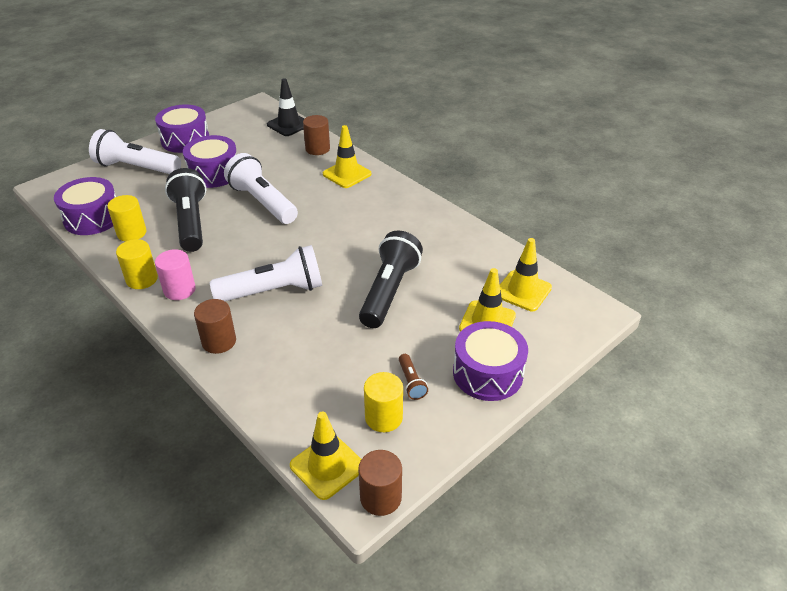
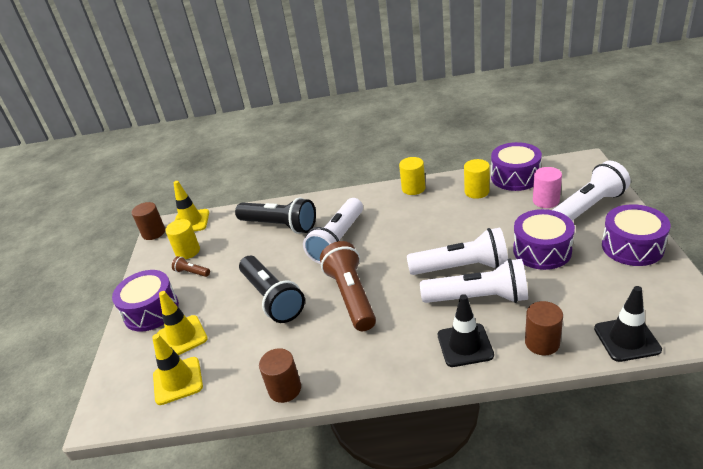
camera: 135 degrees right, 5 degrees down
(179, 290) = (385, 201): pink cylinder -> pink cylinder (546, 201)
(190, 222) = (466, 221): black flashlight -> black flashlight (280, 225)
(219, 341) = (318, 207): brown cylinder -> brown cylinder (284, 389)
(293, 183) = (478, 298): none -> white flashlight
(344, 244) = (351, 296): none -> brown flashlight
(347, 174) = (465, 345): yellow traffic cone -> black traffic cone

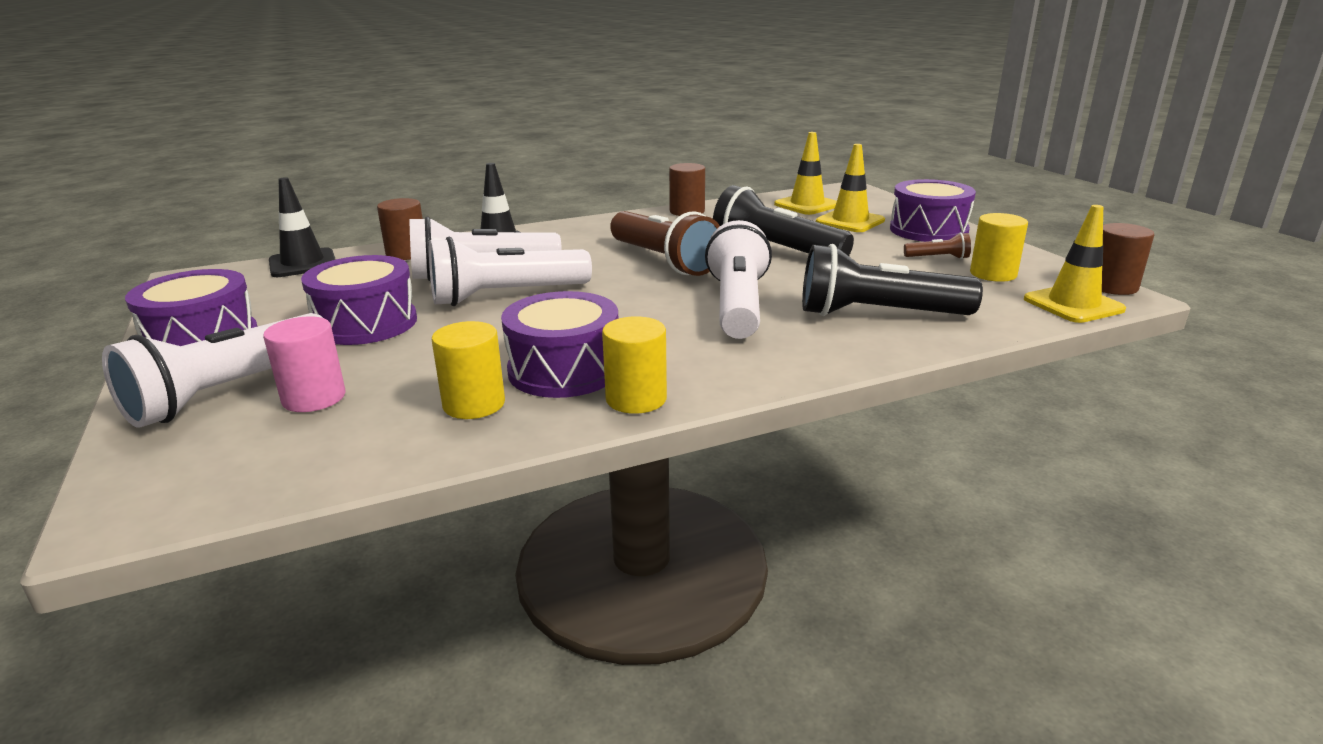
camera: 155 degrees right, 10 degrees down
(515, 177) = (365, 447): purple drum -> purple drum (564, 370)

